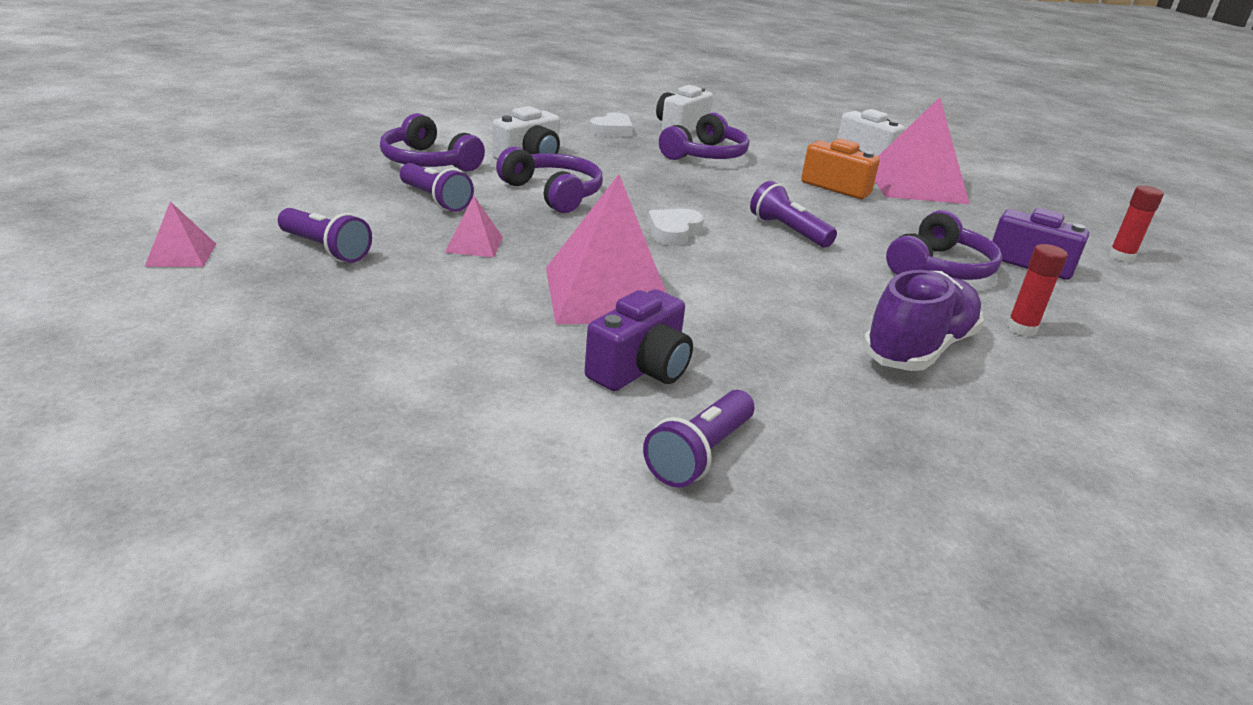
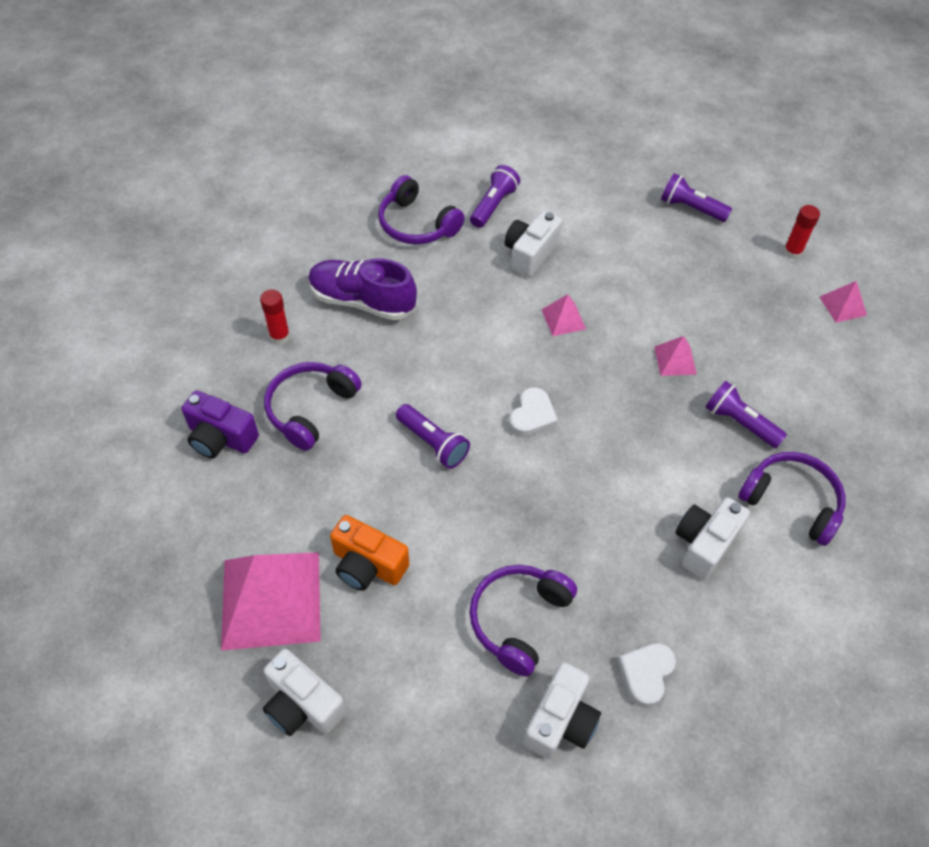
camera: 175 degrees right, 25 degrees up
(325, 249) = (765, 331): purple flashlight -> purple flashlight (691, 208)
(553, 193) = (651, 463): purple headphones -> purple headphones (416, 224)
(609, 294) = (563, 319): pink pyramid -> pink pyramid, size x0.45
(640, 369) = (530, 254): purple camera -> white camera
(918, 348) = (362, 301): purple shoe -> purple shoe turned 75 degrees clockwise
(1121, 257) = (120, 471): red glue stick -> red glue stick (792, 252)

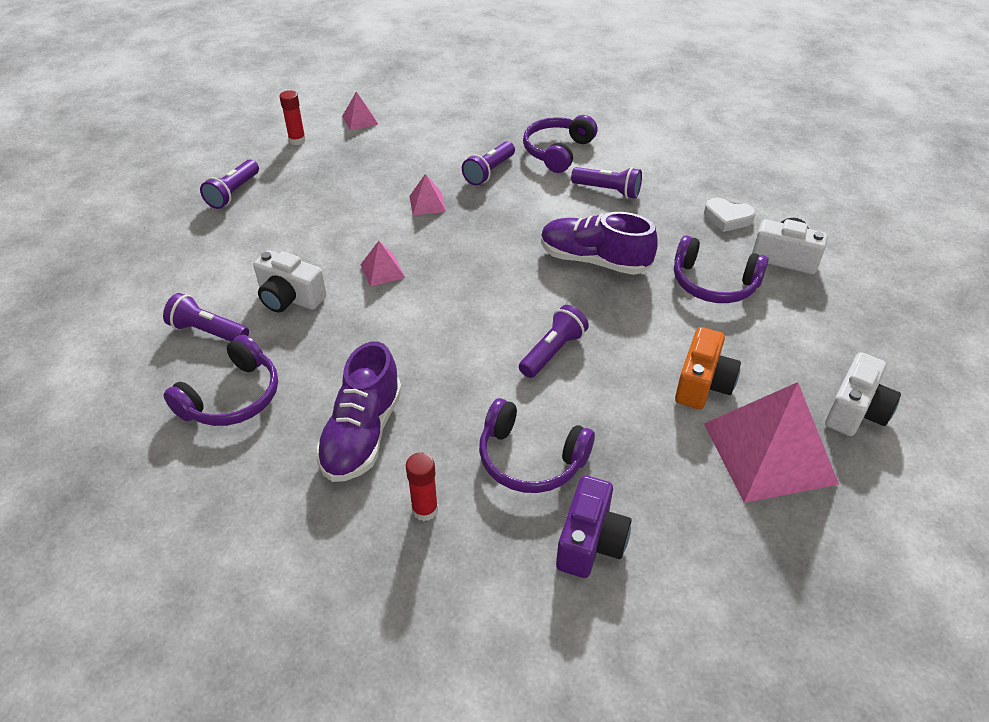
camera: 95 degrees left, 10 degrees down
(532, 416) = (506, 286): white heart -> none
(568, 503) = (594, 260): none -> purple shoe
(704, 544) = (608, 191): white camera -> purple flashlight

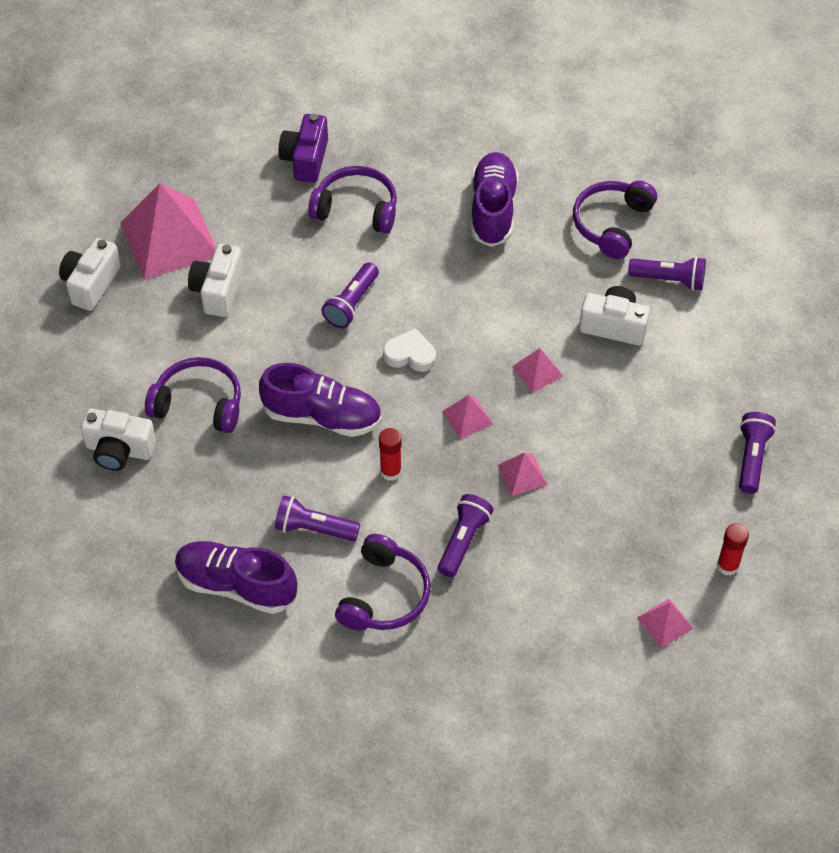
camera: 170 degrees right, 10 degrees up
(425, 510) = (427, 163): red glue stick -> red glue stick (390, 471)
(460, 245) = (467, 417): none -> pink pyramid
(671, 167) = (236, 585): none -> purple shoe
(703, 384) = (218, 291): orange camera -> white camera
(727, 218) = (174, 502): white heart -> white heart (410, 355)

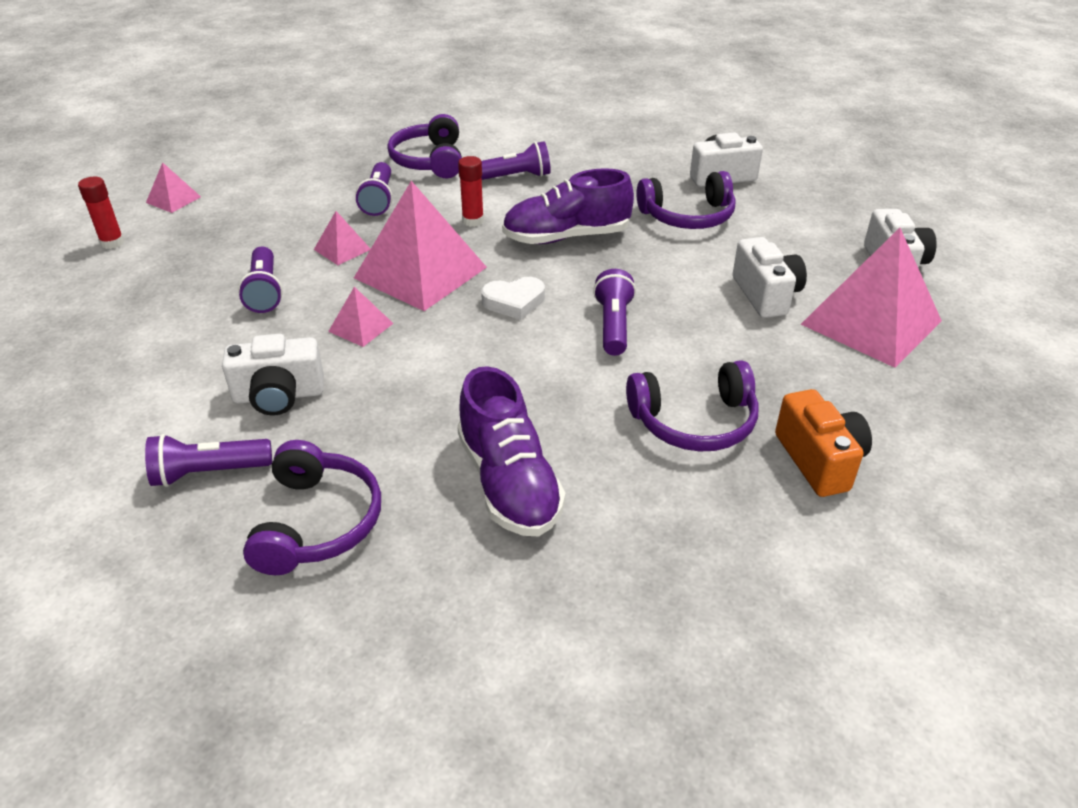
camera: 155 degrees right, 15 degrees down
(236, 585) = (551, 140): purple shoe -> none
(305, 159) = (819, 460): purple camera -> orange camera
(467, 417) = (420, 272): pink pyramid -> pink pyramid, size x2.22
(752, 458) = (82, 322): purple flashlight -> purple flashlight (264, 291)

